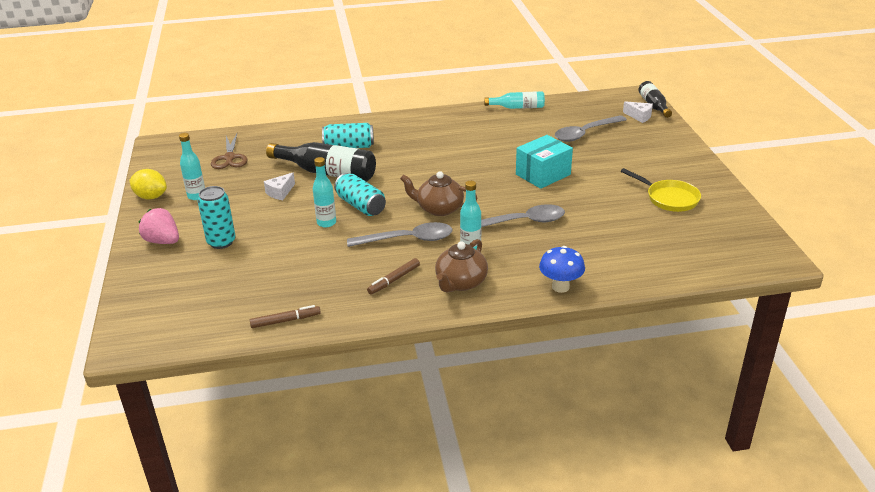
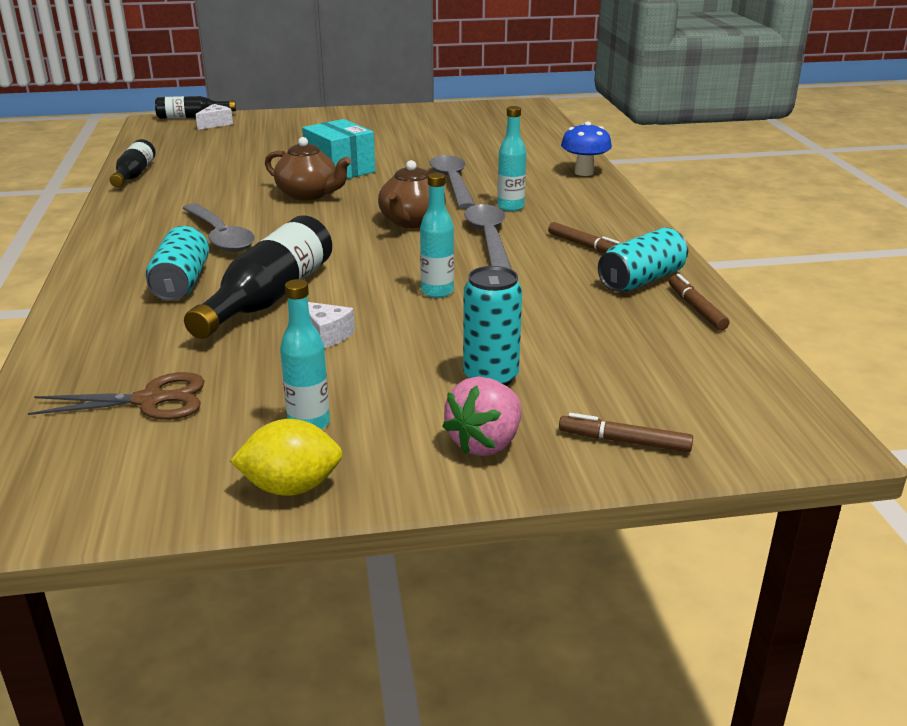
camera: 90 degrees left, 5 degrees down
(148, 281) = (624, 441): none -> brown marker
(151, 197) = (291, 487): yellow lemon -> yellow lemon turned 60 degrees clockwise
(361, 205) = (390, 269): turquoise can -> turquoise can (641, 280)
(461, 283) = (584, 213): brown teapot -> brown teapot (308, 194)
(517, 107) = (134, 174): turquoise bottle -> black bottle
(585, 133) = (242, 147): grey spoon -> grey spoon (220, 236)
(669, 198) = (413, 126): yellow pan -> none

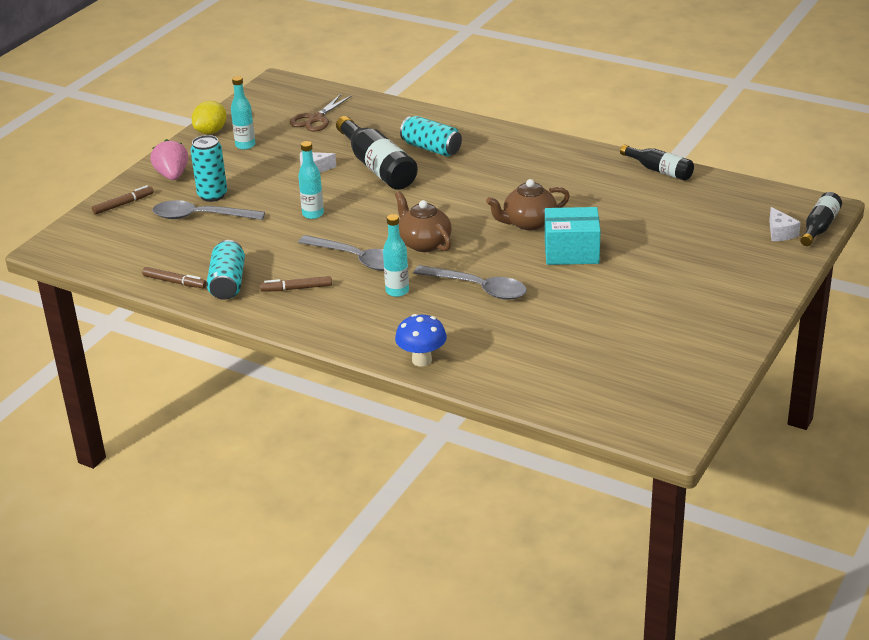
camera: 130 degrees right, 5 degrees up
(220, 236) = (488, 174): grey spoon -> grey spoon (201, 217)

